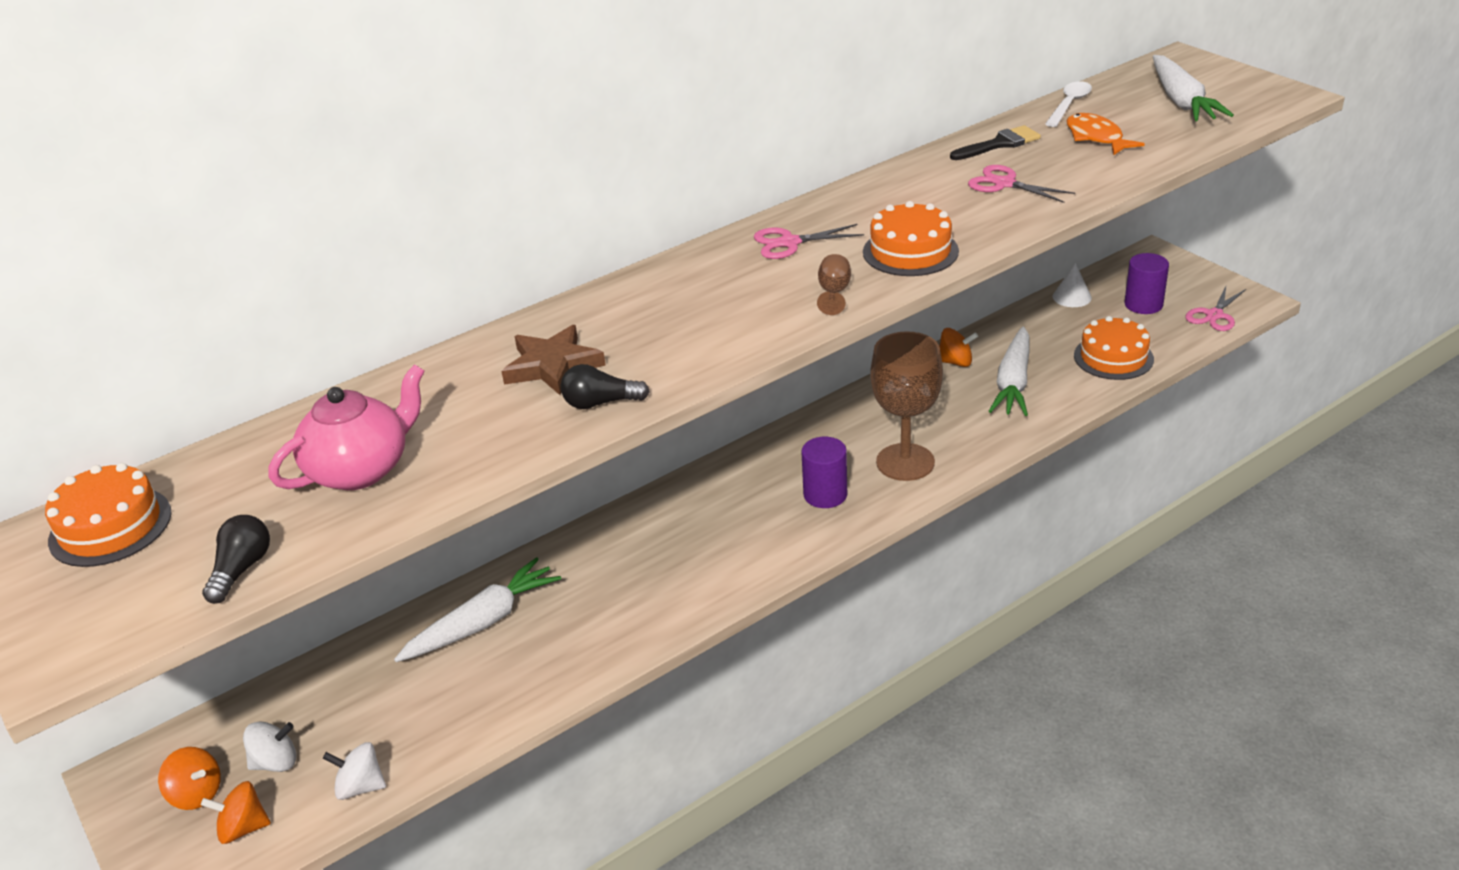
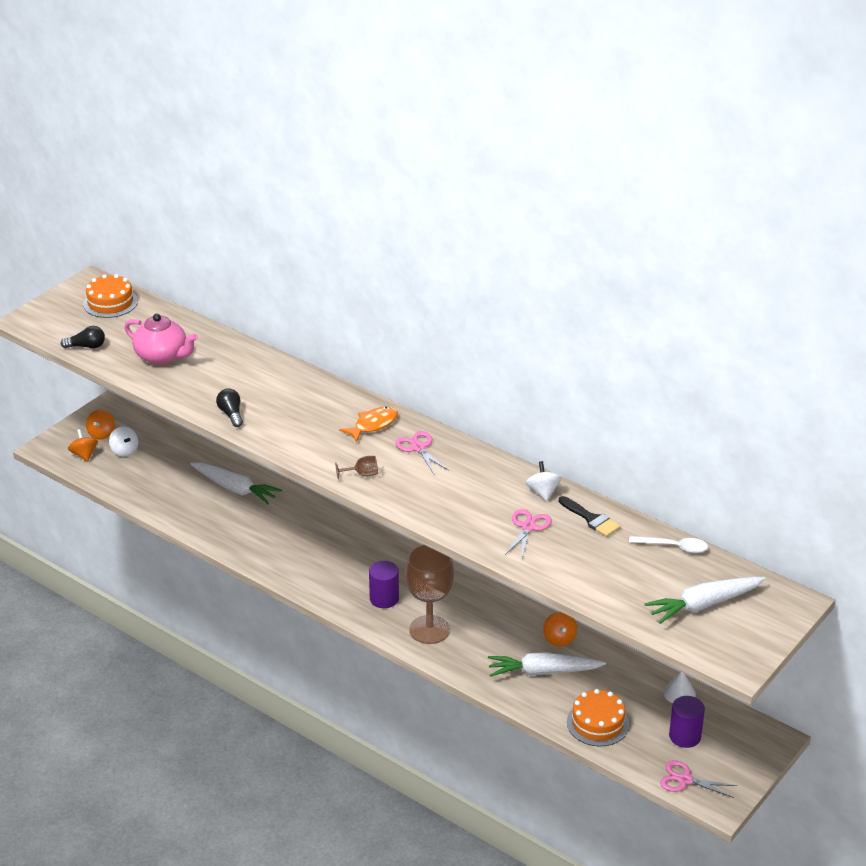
camera: 70 degrees right, 0 degrees up
(360, 787) = (114, 482): white spinning top -> white spinning top (543, 492)
(552, 366) = (262, 391): brown star -> none
(910, 251) = (421, 497): orange cake -> none
(1096, 137) = (619, 564): orange fish -> orange fish (373, 425)

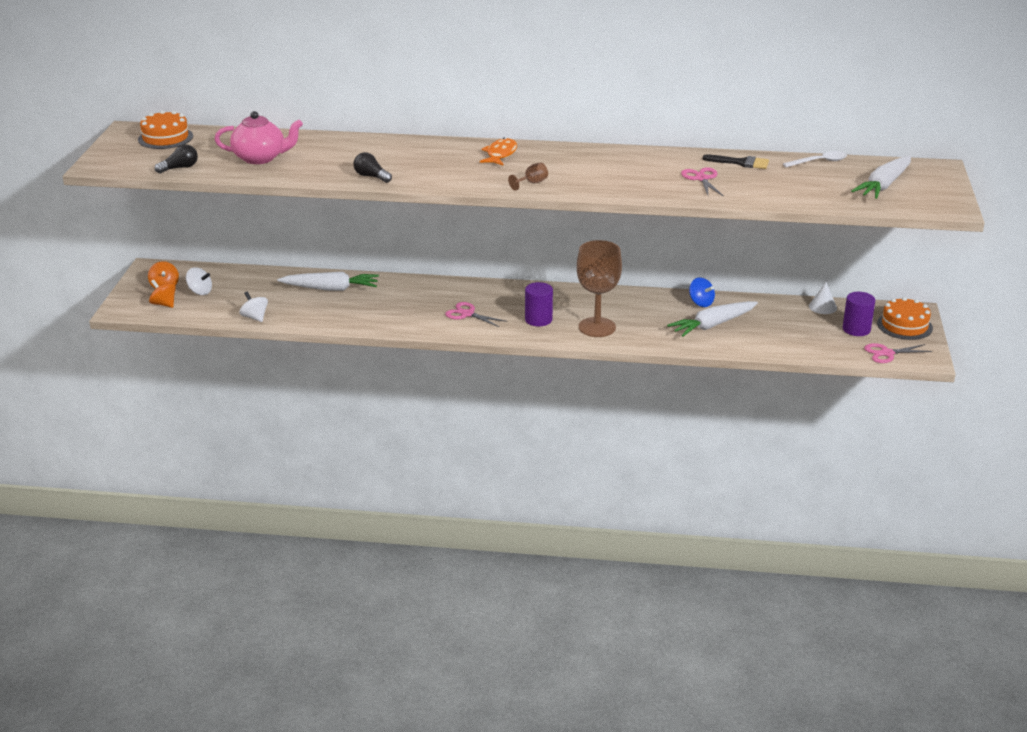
camera: 30 degrees left, 5 degrees down
(418, 448) = (555, 158): pink scissors -> pink scissors (467, 314)
(543, 492) = (685, 158): white spinning top -> white spinning top (255, 317)
(559, 639) = (701, 303): orange spinning top -> blue spinning top
(598, 723) = (788, 342): orange cake -> orange cake (904, 325)

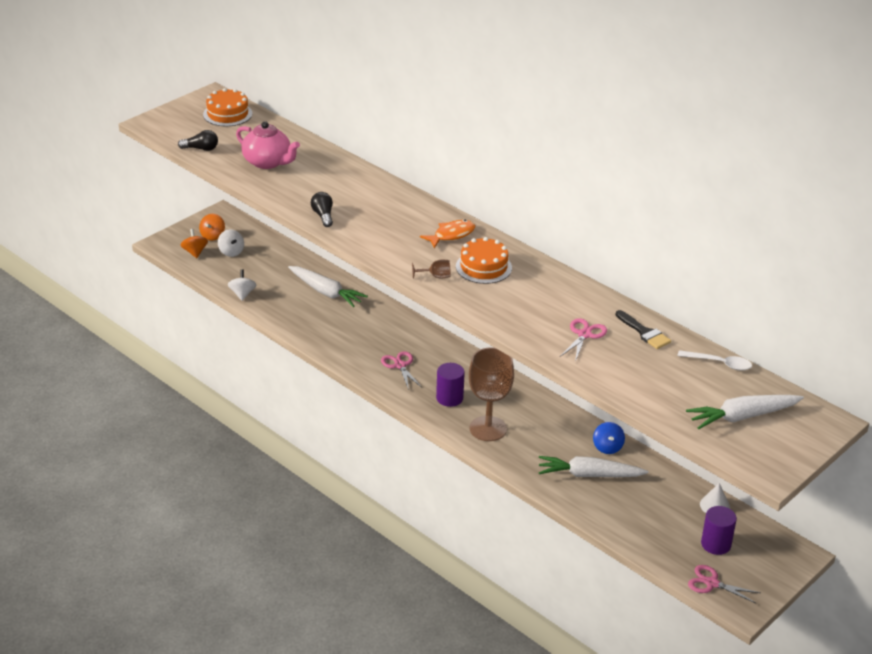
camera: 35 degrees right, 5 degrees up
(904, 325) = (768, 563): orange cake -> orange cake (483, 267)

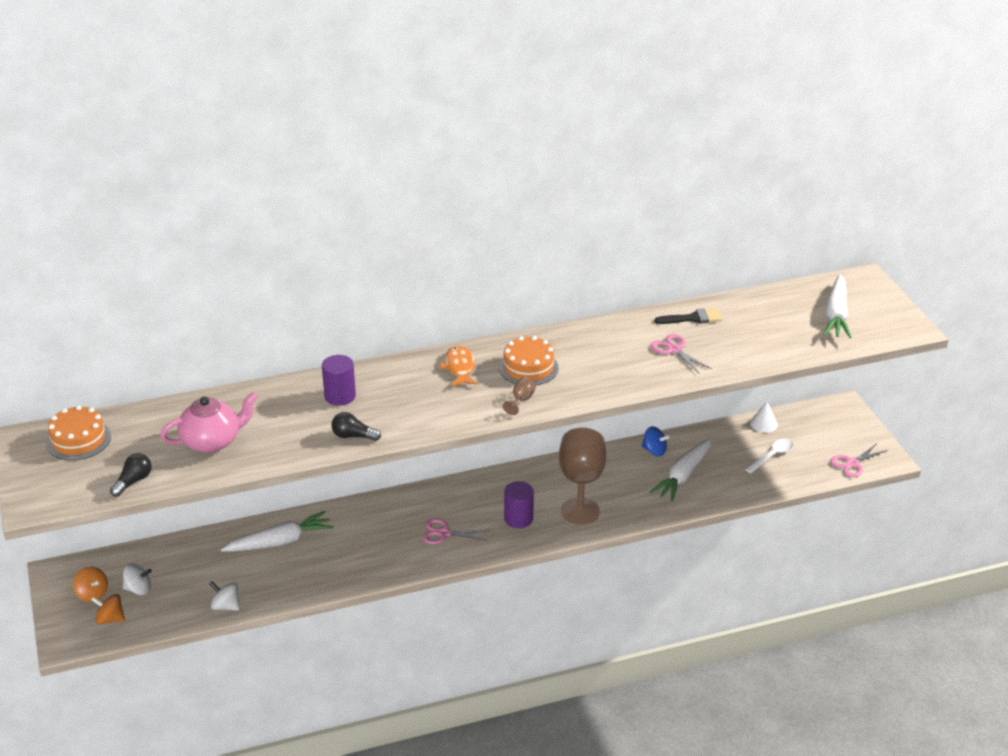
camera: 60 degrees left, 0 degrees up
(716, 544) = (809, 442): purple cylinder -> purple cylinder (340, 396)
(719, 363) = (760, 298): white spoon -> white spoon (772, 456)

